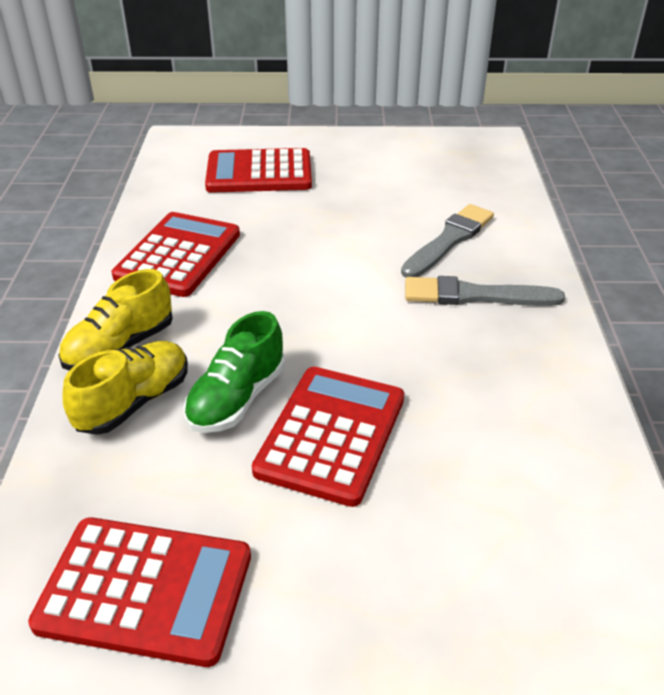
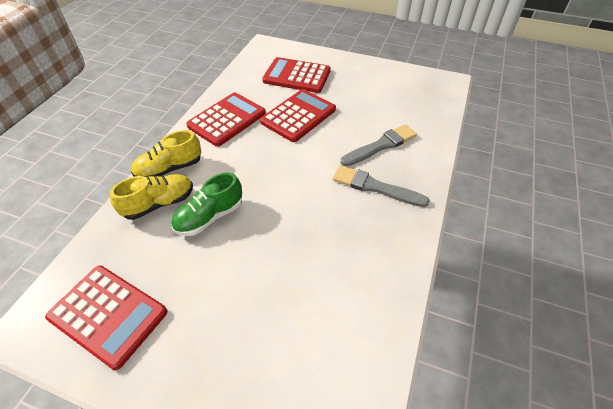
camera: 20 degrees right, 10 degrees up
(332, 434) = (246, 254): red calculator -> red calculator (298, 116)

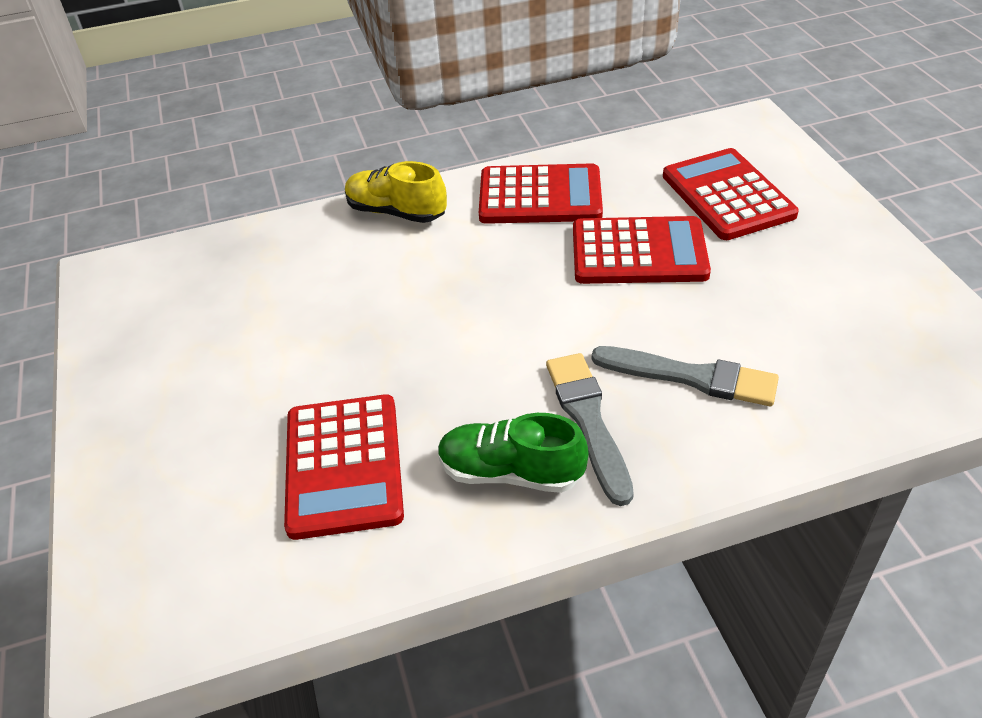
camera: 55 degrees right, 5 degrees down
(108, 315) = (158, 313): red calculator -> red calculator (343, 466)
(159, 204) = (334, 243): yellow shoe -> none
(210, 217) = (357, 295): green shoe -> green shoe (511, 472)

